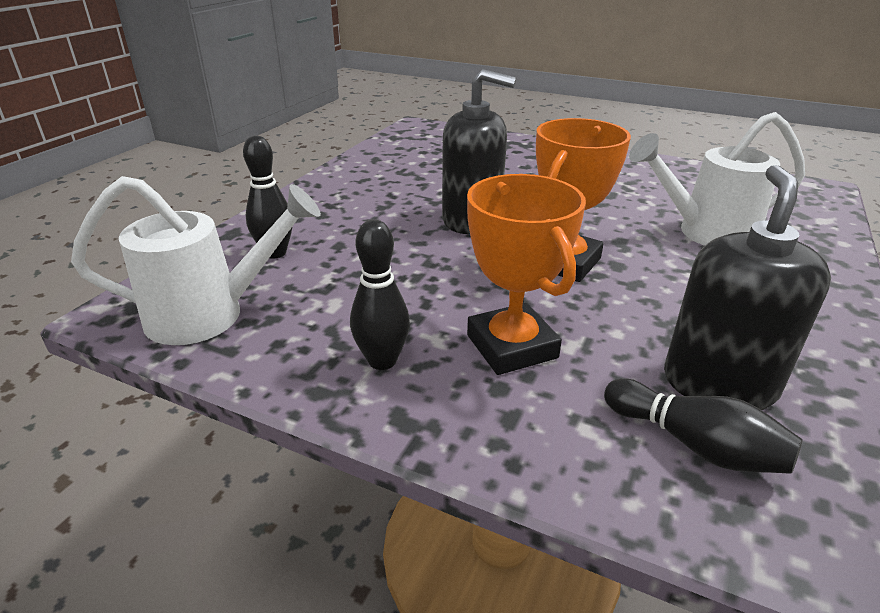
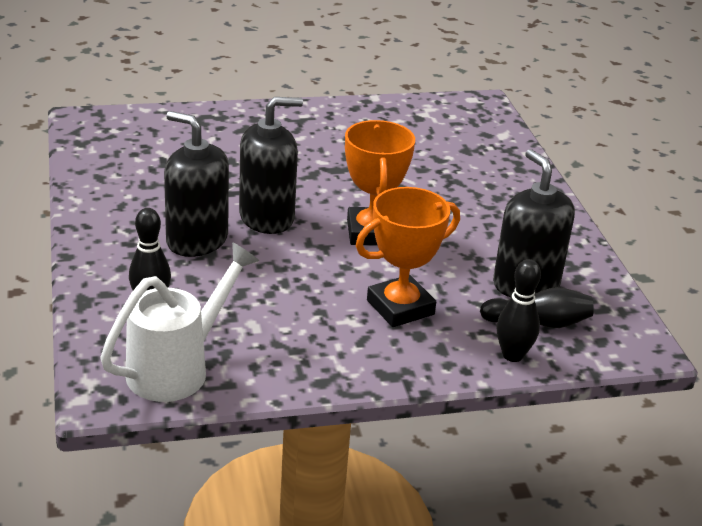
camera: 40 degrees left, 0 degrees up
(382, 361) = (335, 348): black bowling pin -> black bowling pin (512, 355)
(385, 218) = (197, 240): none -> black soap dispenser
(511, 346) = (400, 307): orange trophy -> orange trophy turned 60 degrees counterclockwise
(706, 233) = (440, 173): white watering can -> none

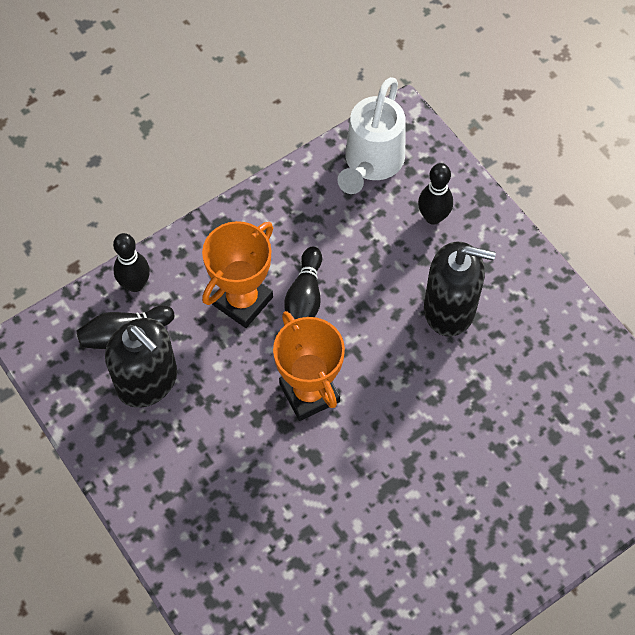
camera: 160 degrees right, 30 degrees up
(267, 217) = (411, 370): black soap dispenser -> none
(334, 289) = (304, 298): none -> black bowling pin

